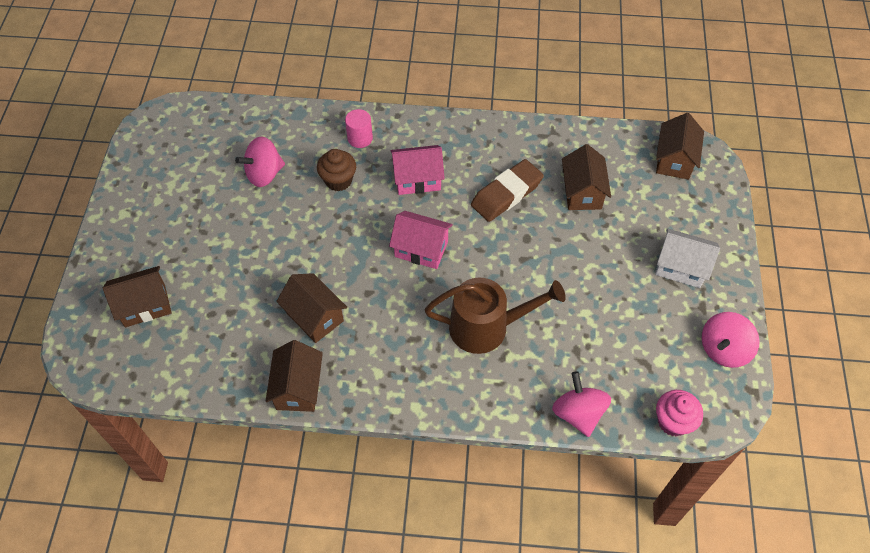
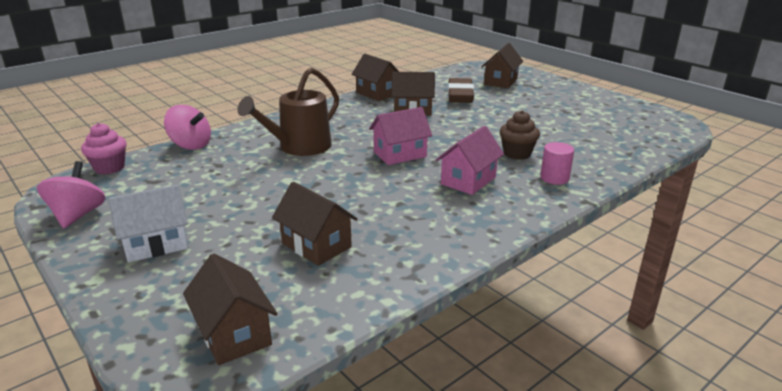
camera: 135 degrees right, 30 degrees down
(264, 174) = (564, 134): pink spinning top -> none
(506, 194) = (385, 208): brown eraser -> brown eraser (460, 95)

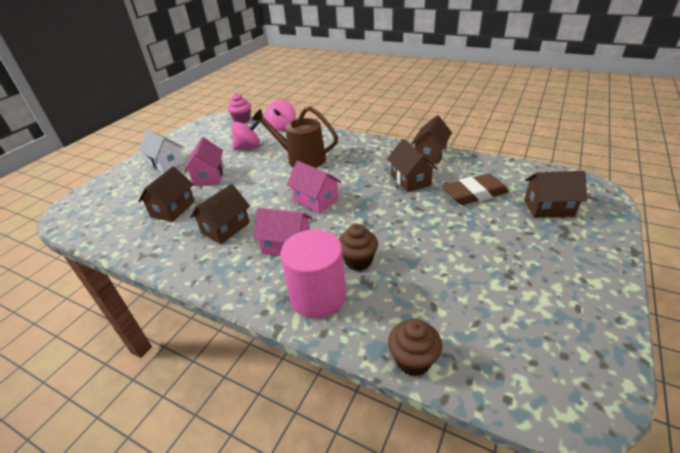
camera: 70 degrees right, 10 degrees up
(78, 215) = (190, 134): pink spinning top -> pink spinning top (248, 147)
(234, 334) = (88, 214): brown house -> brown house (226, 228)
(257, 210) = (209, 176): none -> pink house
(554, 178) = (318, 296): pink cylinder -> pink cylinder, size x1.93
(637, 157) = (413, 360): none -> brown cupcake

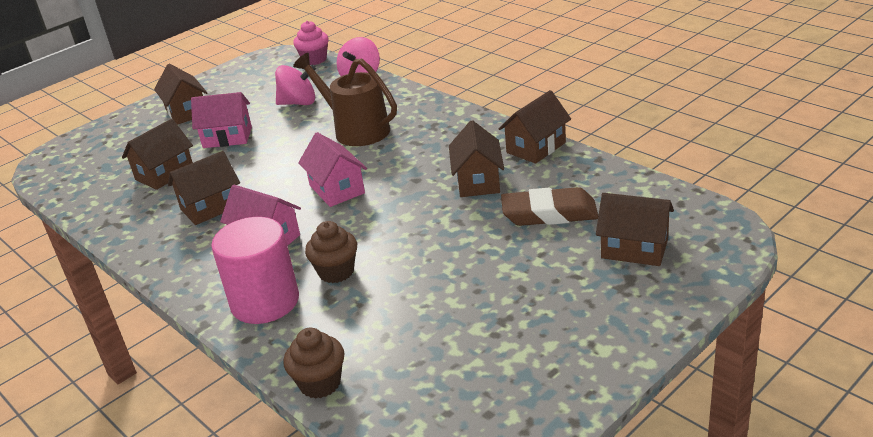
camera: 20 degrees right, 5 degrees down
(166, 163) = (186, 112): white house -> brown house
(209, 176) = (227, 137): pink house -> pink house turned 75 degrees clockwise

